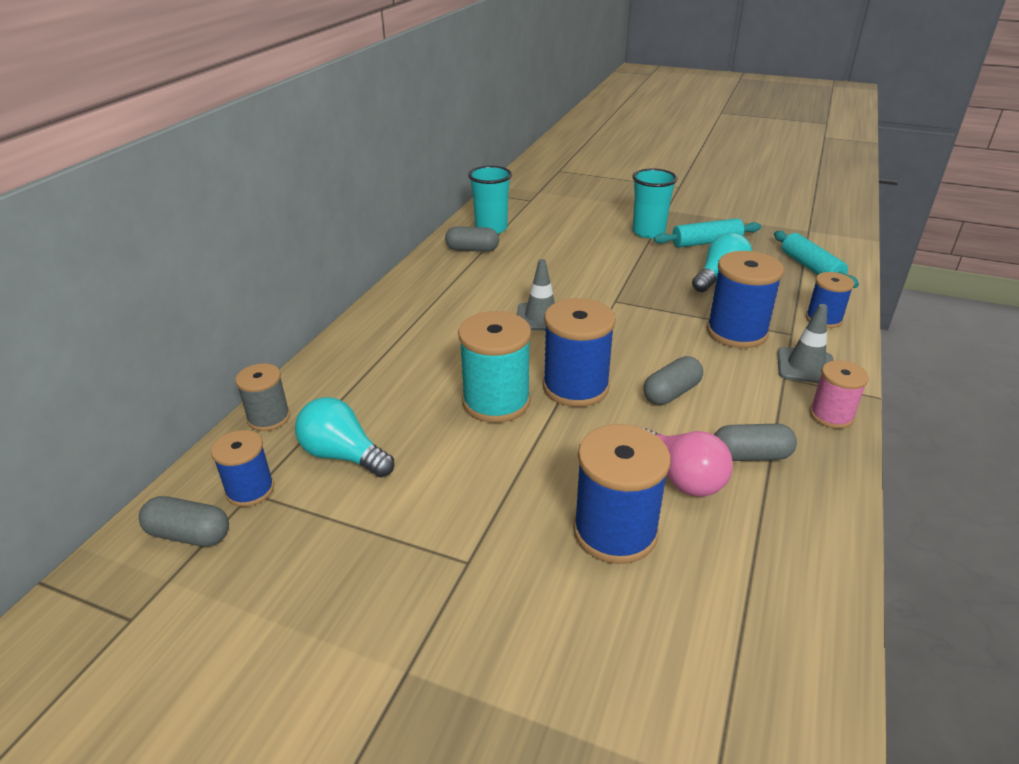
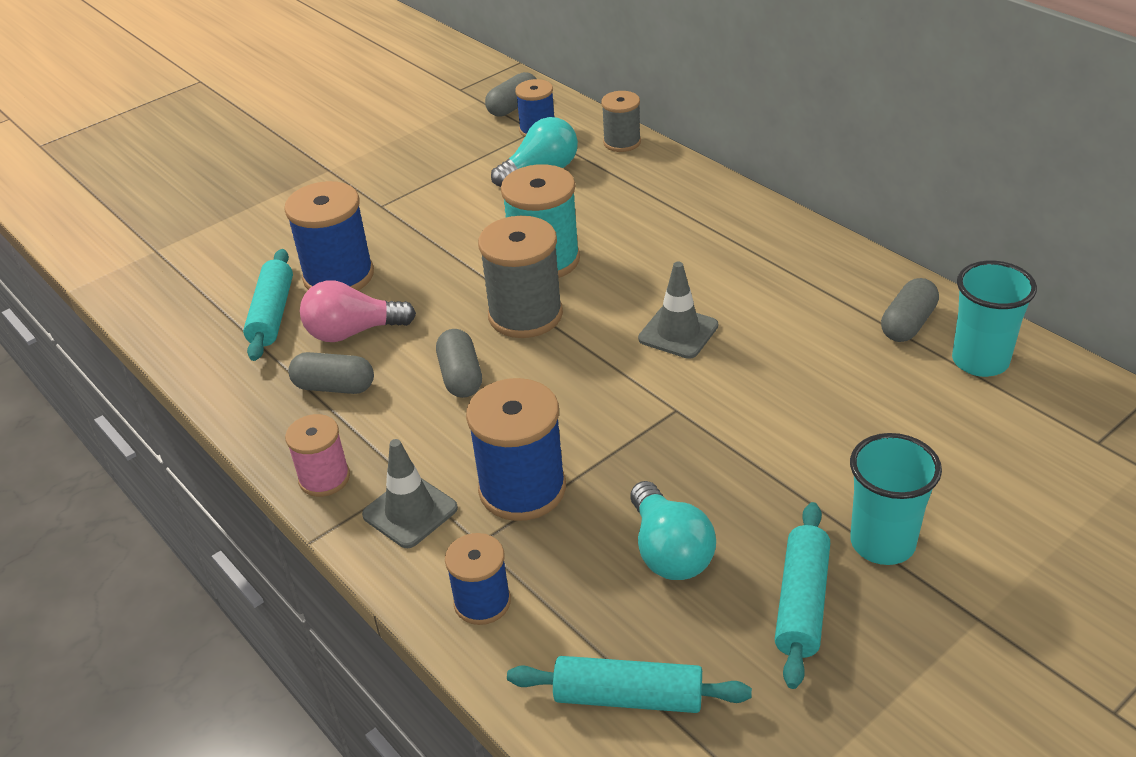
camera: 120 degrees right, 5 degrees up
(575, 387) = (525, 315): blue spool -> grey spool
(712, 554) = (272, 314): none -> turquoise rolling pin
(750, 455) = (334, 387): grey capsule -> grey capsule turned 75 degrees clockwise

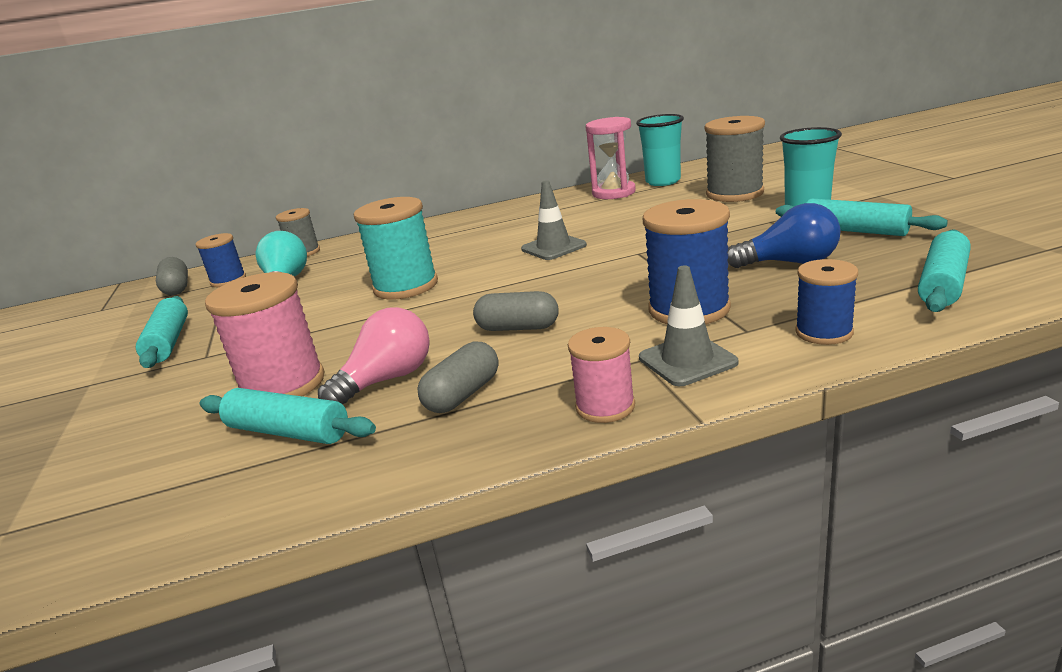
camera: 65 degrees left, 15 degrees down
(338, 276) = (283, 385): blue spool -> pink spool
(353, 332) = (387, 380): pink light bulb -> pink light bulb turned 150 degrees counterclockwise
(403, 169) = (168, 342): none -> turquoise rolling pin
(525, 315) = (467, 297): grey spool -> grey spool (734, 193)
(669, 551) = (789, 263): turquoise light bulb -> blue light bulb
(907, 324) = (613, 193): grey capsule -> pink hourglass

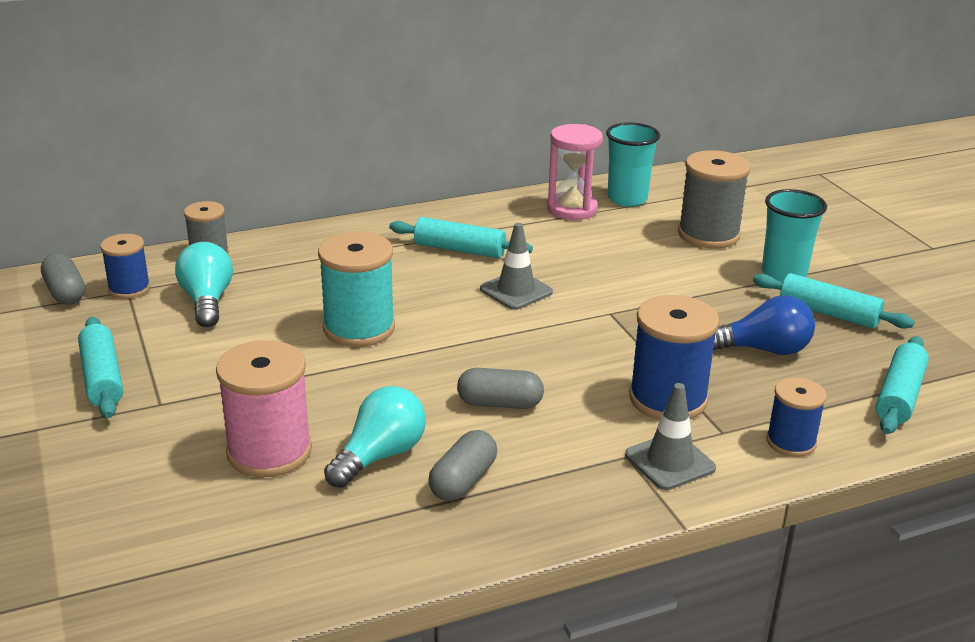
camera: 10 degrees left, 5 degrees up
(288, 432) = (299, 508): turquoise rolling pin -> turquoise rolling pin (460, 249)
(387, 380) = (380, 456): pink light bulb -> turquoise light bulb
(605, 406) = (600, 506): pink spool -> none

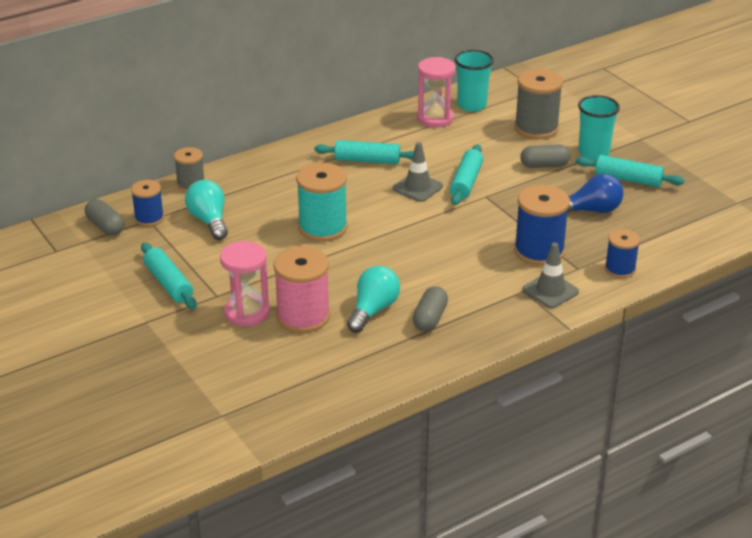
camera: 10 degrees left, 5 degrees up
(189, 434) = (247, 312): none -> pink hourglass
(500, 403) = (435, 267): grey capsule -> grey capsule (544, 165)
(899, 396) = (680, 231): turquoise rolling pin -> turquoise rolling pin (466, 182)

